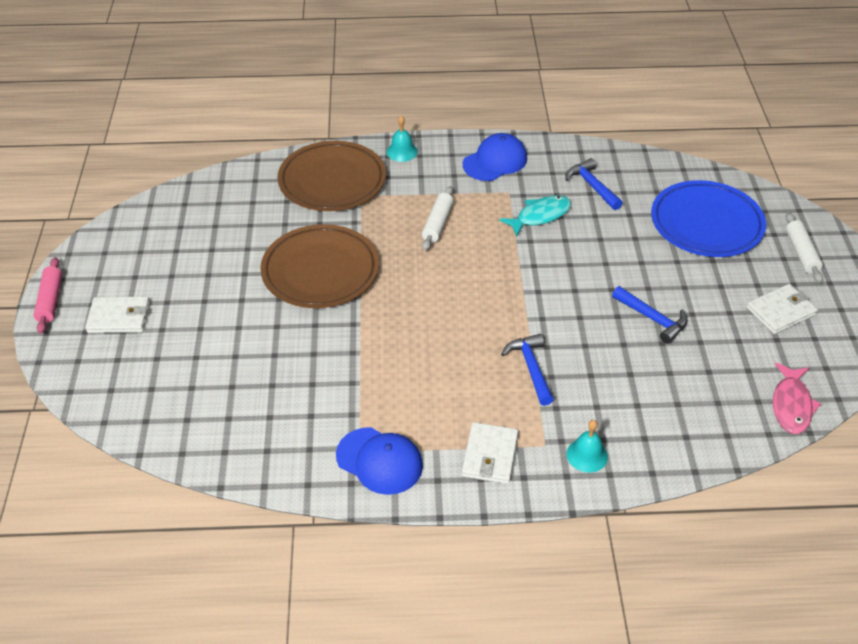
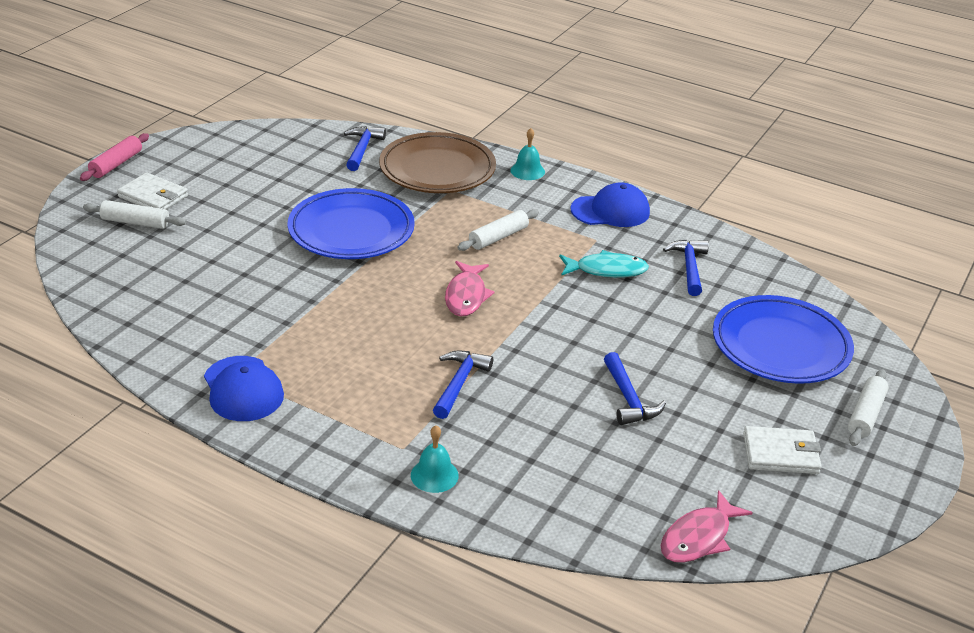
camera: 30 degrees right, 10 degrees down
(130, 351) = (135, 222): none -> white rolling pin
(253, 188) = (362, 149): none -> blue hammer
(320, 271) = (351, 231): brown plate -> blue plate
(464, 288) = (466, 296): none -> pink fish
(490, 455) = (343, 432): white wallet -> none

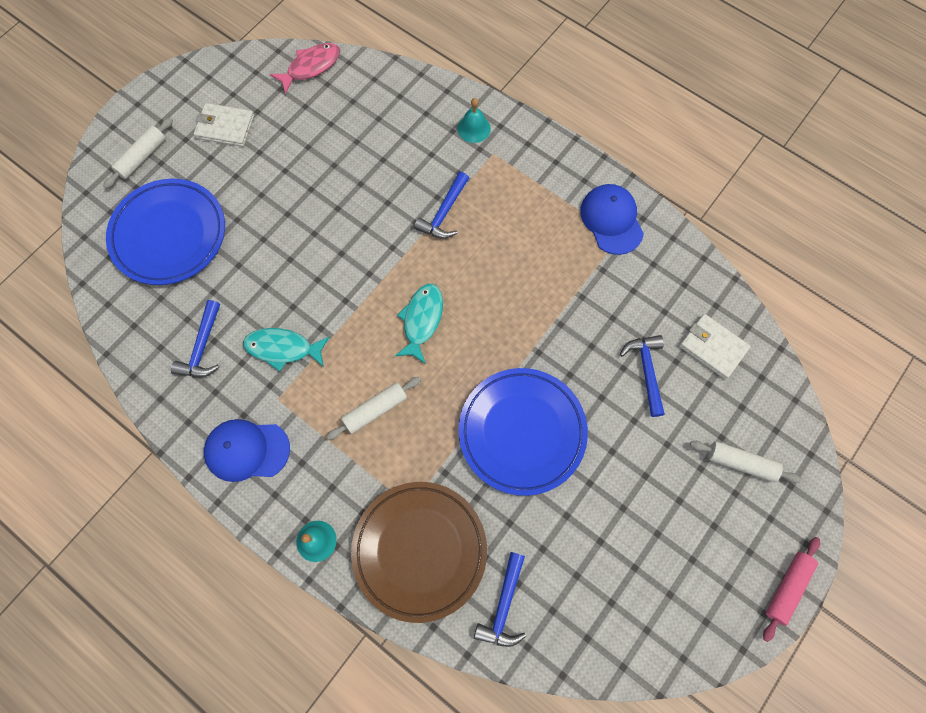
camera: 170 degrees left, 35 degrees up
(153, 196) = (732, 513): white wallet -> white wallet (712, 347)
(466, 296) = (422, 320): pink fish -> turquoise fish
(629, 399) = (316, 187): blue hammer -> blue hammer (646, 370)

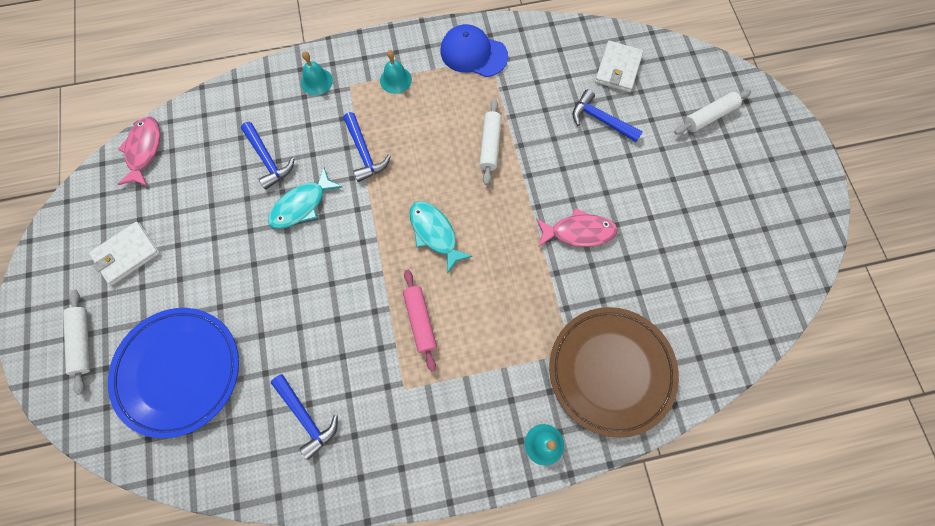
camera: 50 degrees left, 0 degrees up
(247, 450) = (426, 445): blue cap -> none
(283, 348) = (365, 353): turquoise fish -> turquoise fish (301, 205)
(375, 410) = (476, 321): white rolling pin -> white rolling pin (490, 145)
(503, 606) = (695, 343): blue hammer -> blue hammer (268, 160)
(522, 432) = (579, 232): blue plate -> pink fish
(529, 182) = (395, 80): none -> turquoise bell
(712, 347) = (618, 69): white wallet -> white wallet turned 60 degrees counterclockwise
(787, 587) = (810, 156): pink rolling pin -> pink rolling pin (420, 321)

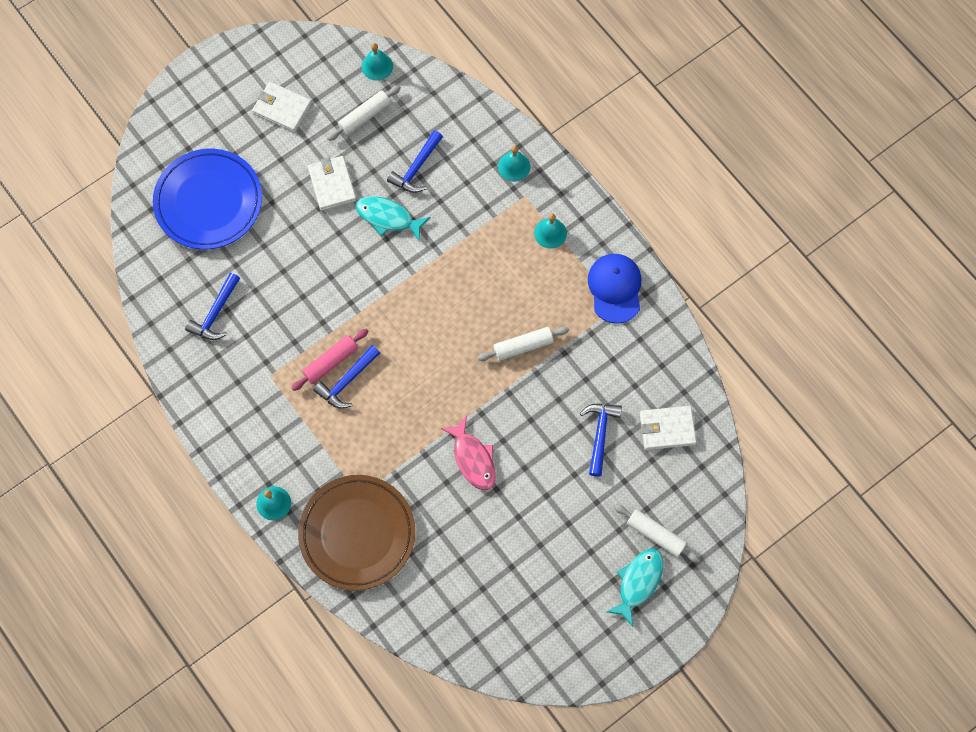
camera: 65 degrees right, 0 degrees up
(83, 342) = (200, 120): white rolling pin -> white rolling pin (365, 116)
(144, 150) = (377, 66): pink fish -> turquoise bell
(237, 241) = (332, 184): none -> white wallet
(364, 153) = (462, 243): blue hammer -> blue hammer (347, 381)
(435, 233) = (414, 338): turquoise fish -> turquoise fish (638, 582)

